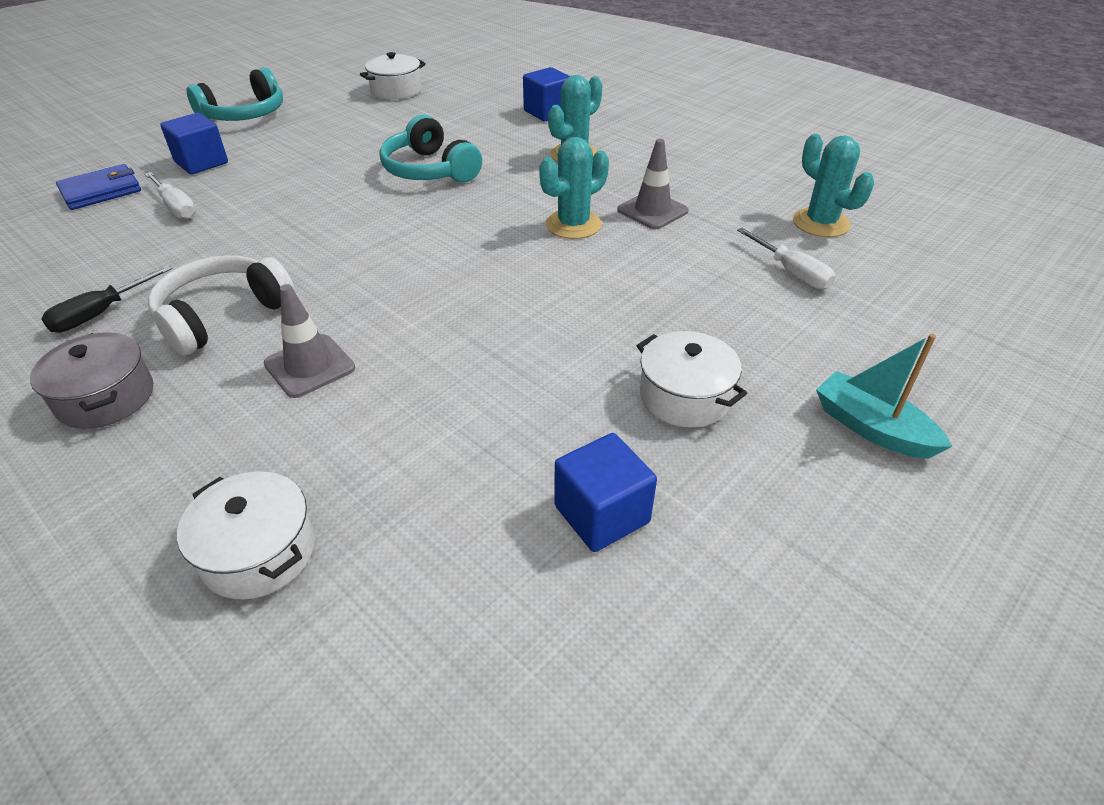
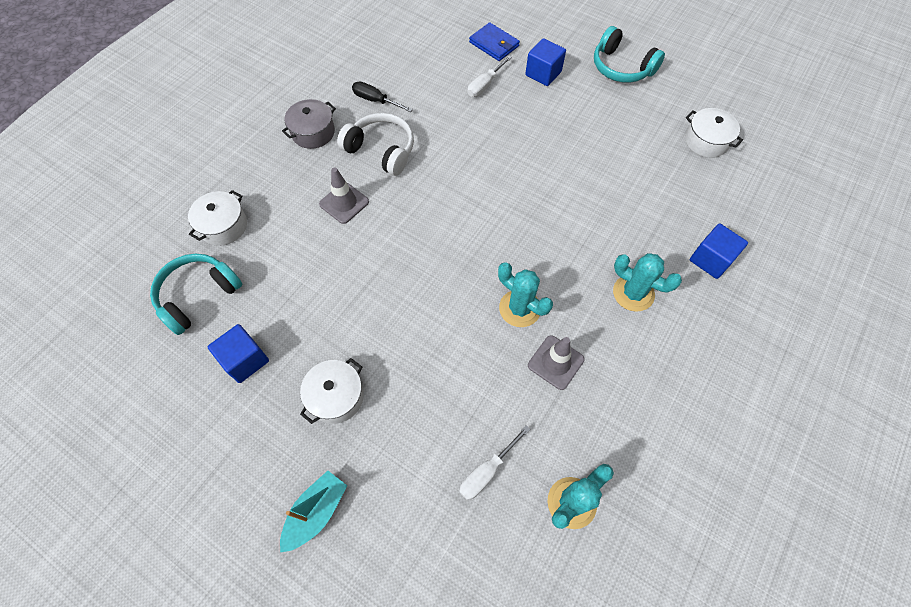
camera: 80 degrees right, 20 degrees up
(430, 170) = (574, 200): turquoise headphones -> turquoise headphones (198, 296)

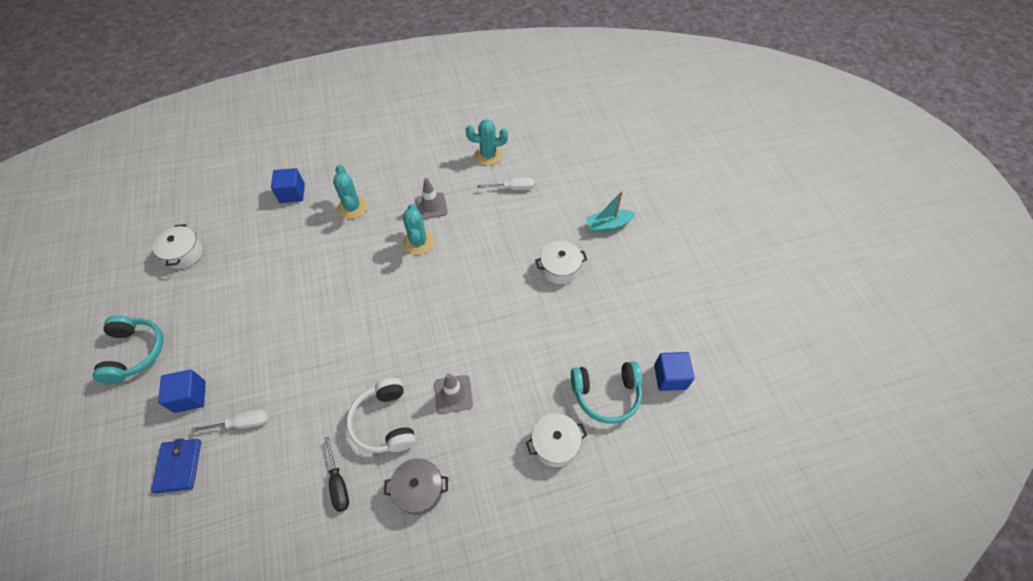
camera: 140 degrees left, 5 degrees down
(245, 360) = (599, 325): blue cube -> blue cube (670, 377)

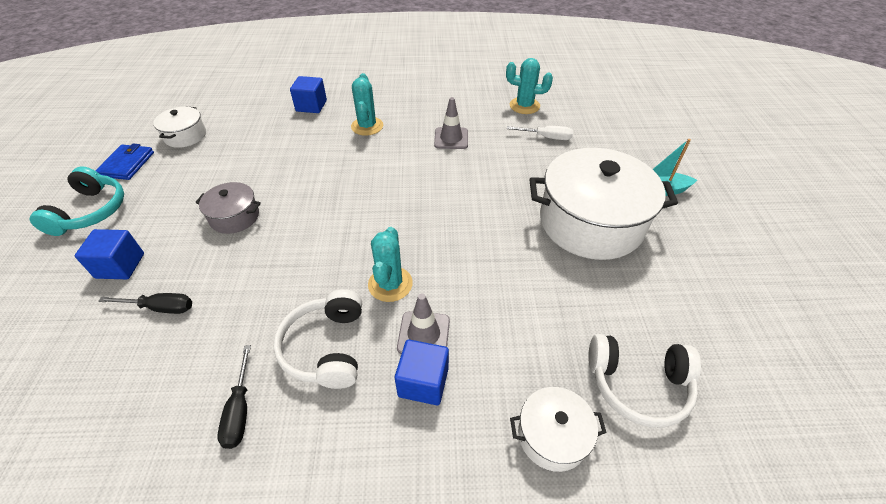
camera: 15 degrees right, 10 degrees down
(179, 466) = (67, 338): blue wallet -> blue wallet (127, 164)
(242, 423) = (161, 308): white screwdriver -> black screwdriver
(418, 242) = (427, 168): turquoise cactus -> turquoise cactus (390, 284)
(419, 490) = (342, 448): grey pot -> grey pot (234, 217)
(560, 268) = (591, 222): white pot -> white pot, size x2.11
(606, 394) = (638, 385): turquoise headphones -> white headphones
(670, 377) = (738, 384): blue cube -> blue cube (423, 382)

